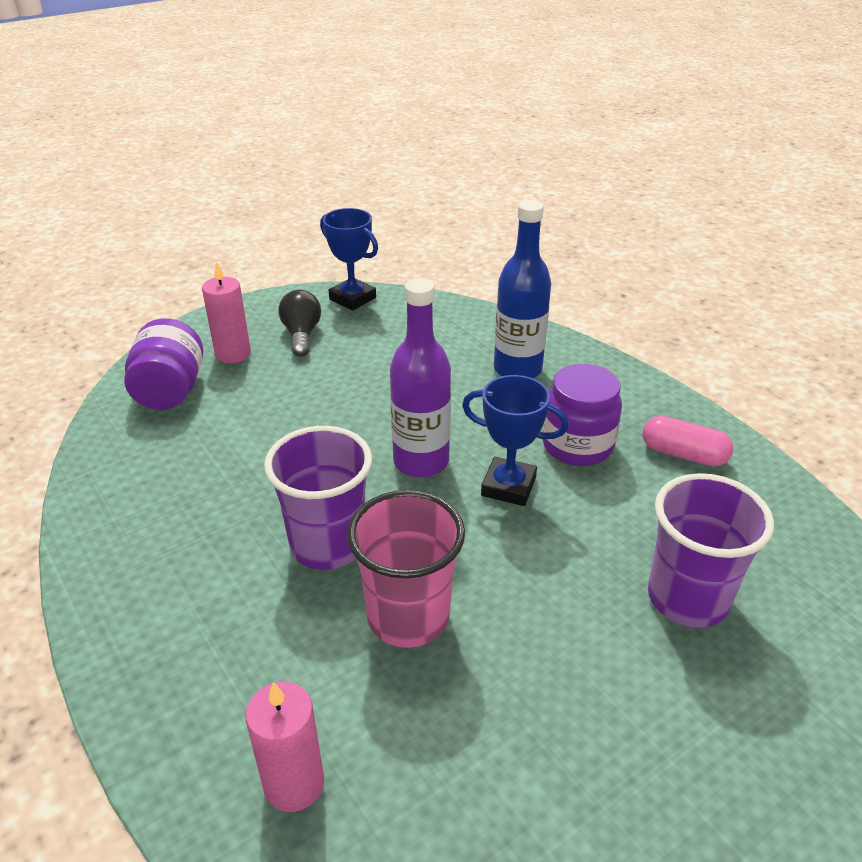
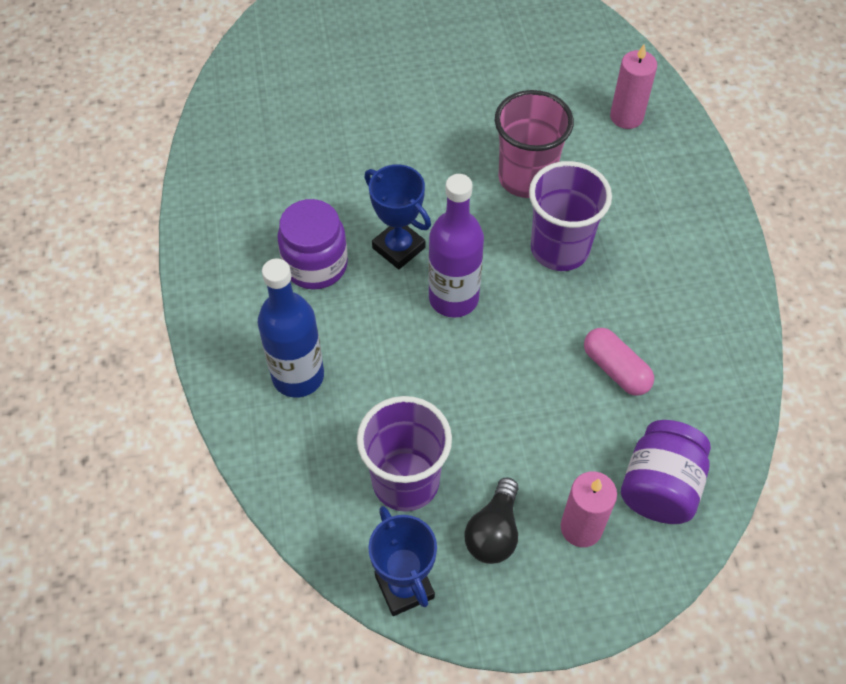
camera: 155 degrees left, 20 degrees up
(683, 454) = (241, 224): pink capsule -> pink capsule (616, 369)
(687, 598) = (344, 126): purple cup -> purple cup (405, 481)

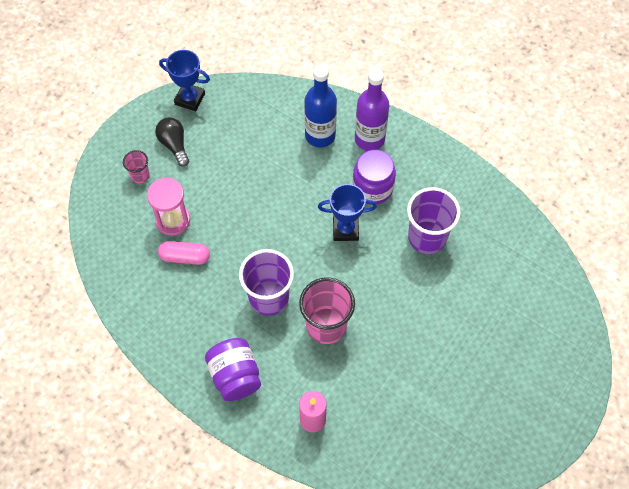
camera: 135 degrees right, 5 degrees up
(405, 481) = (229, 134): purple cup -> purple cup (427, 237)
(453, 298) = (293, 227): purple bottle -> purple bottle (369, 139)
(581, 527) = (140, 175): pink candle -> pink cup
(590, 427) = (173, 220): none -> pink hourglass
(659, 487) = (120, 219): purple jar -> purple jar (235, 376)

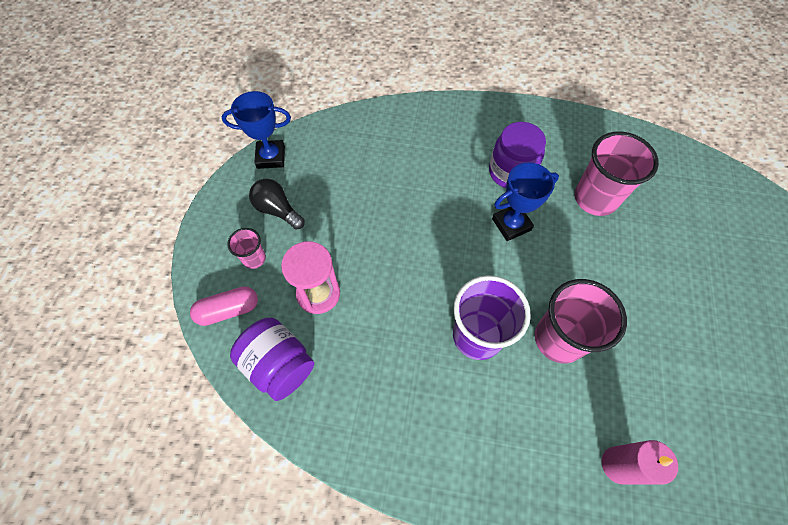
camera: 25 degrees left, 0 degrees up
(185, 257) = (355, 330): pink capsule -> pink capsule (228, 310)
(235, 376) = (495, 454): purple jar -> purple jar (279, 365)
(320, 135) = (427, 142): blue bottle -> none
(369, 139) = (477, 128): purple bottle -> none
(427, 237) = (595, 198): purple cup -> pink cup

